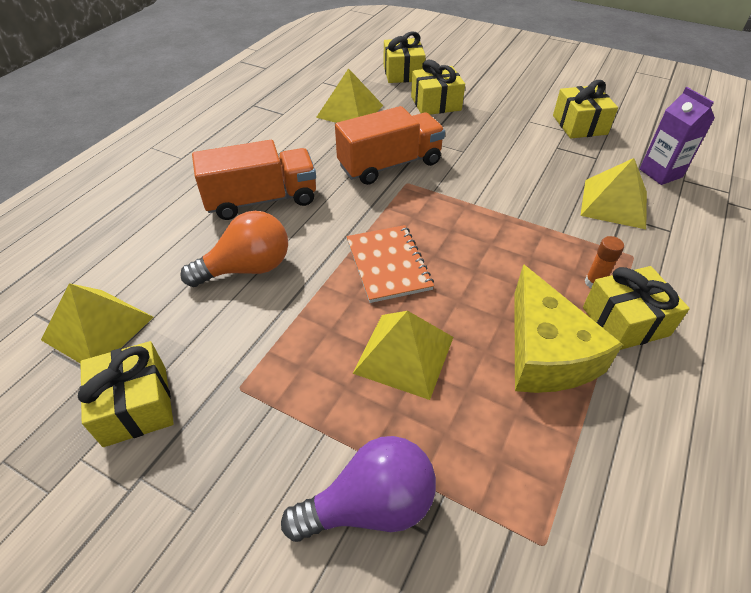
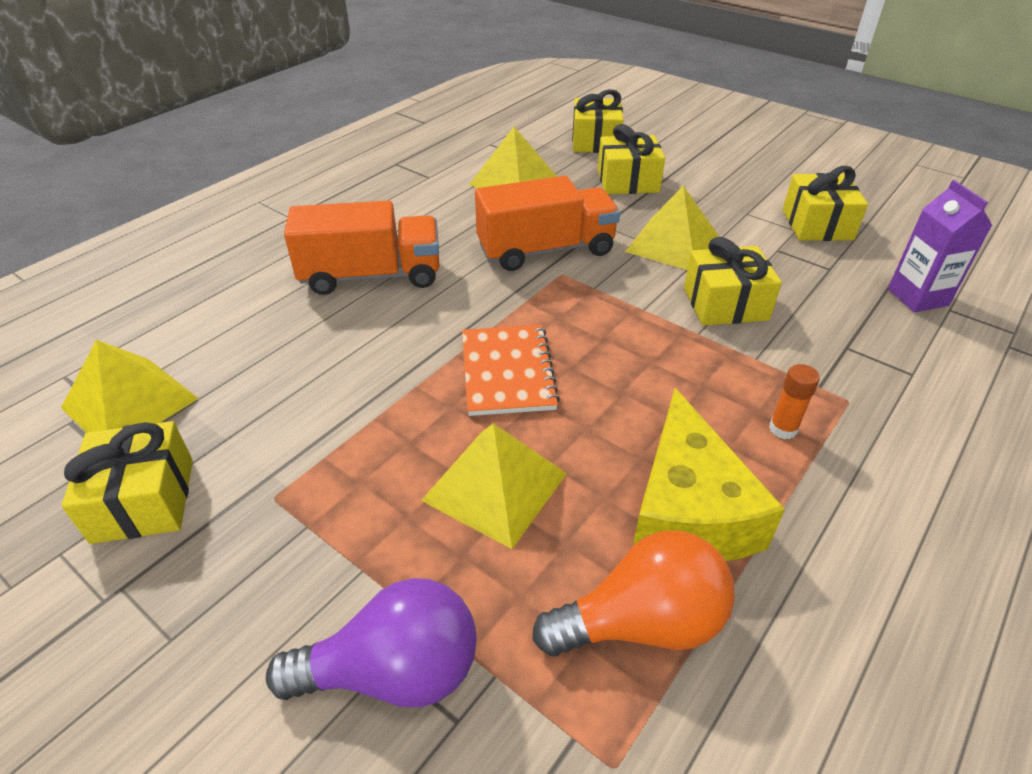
camera: 10 degrees right, 5 degrees down
(247, 268) = (329, 355): orange light bulb -> orange light bulb (642, 623)
(614, 203) = (839, 329): yellow pyramid -> yellow pyramid (672, 244)
(625, 321) = (813, 485): yellow gift -> yellow gift (725, 304)

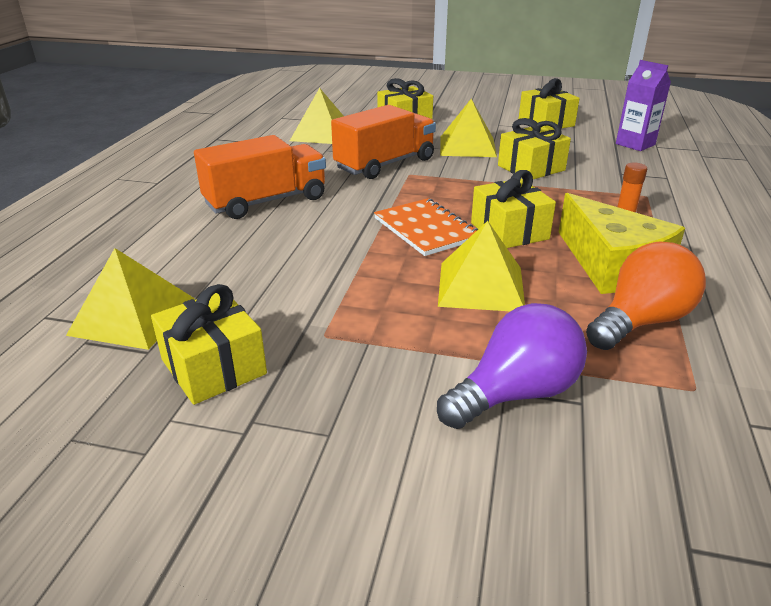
camera: 25 degrees left, 10 degrees down
(595, 141) = (359, 105): yellow gift -> yellow gift (509, 231)

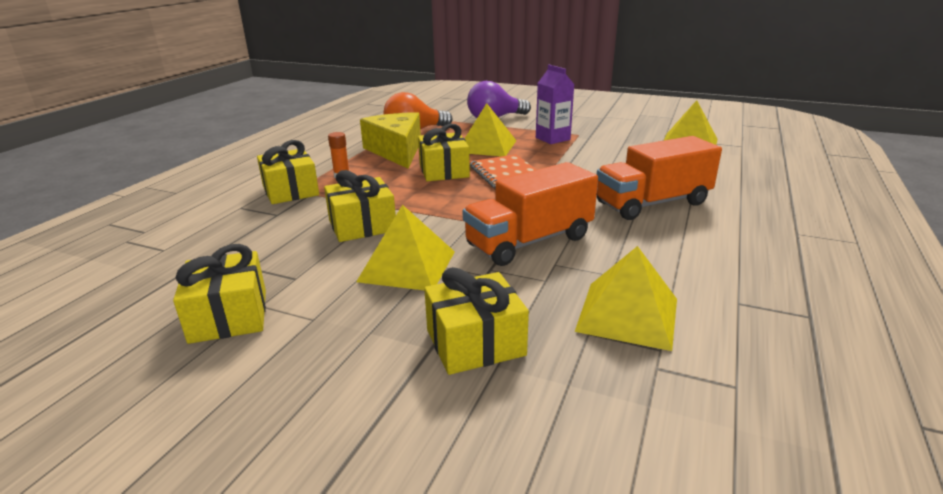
camera: 170 degrees left, 5 degrees down
(213, 367) = (629, 128): yellow gift -> yellow gift (291, 191)
(635, 144) = (183, 254): purple carton -> purple carton (552, 139)

